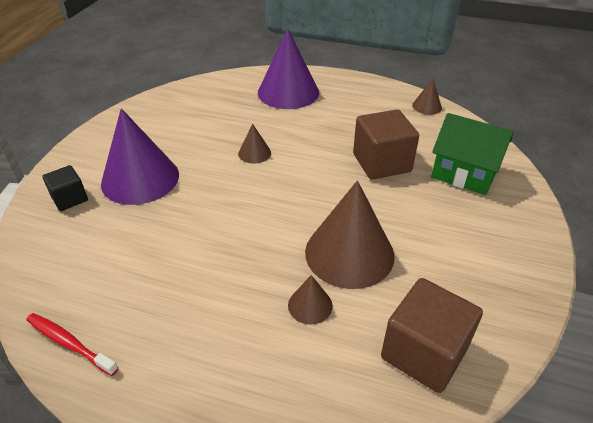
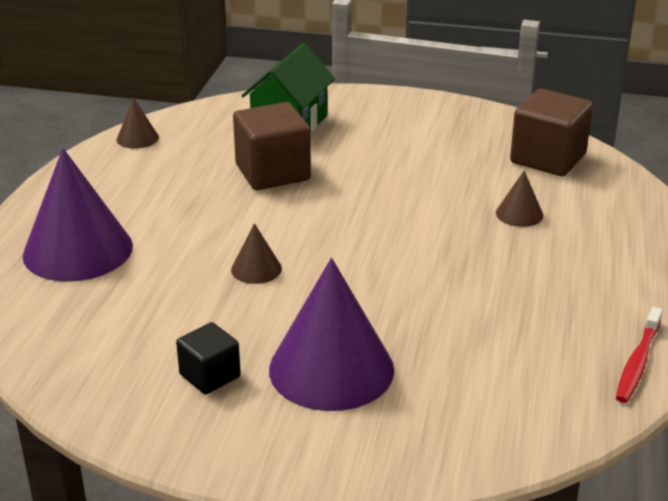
camera: 95 degrees left, 10 degrees down
(70, 199) = (393, 434): black cube -> black cube (210, 375)
(349, 253) = (439, 193): brown cone -> none

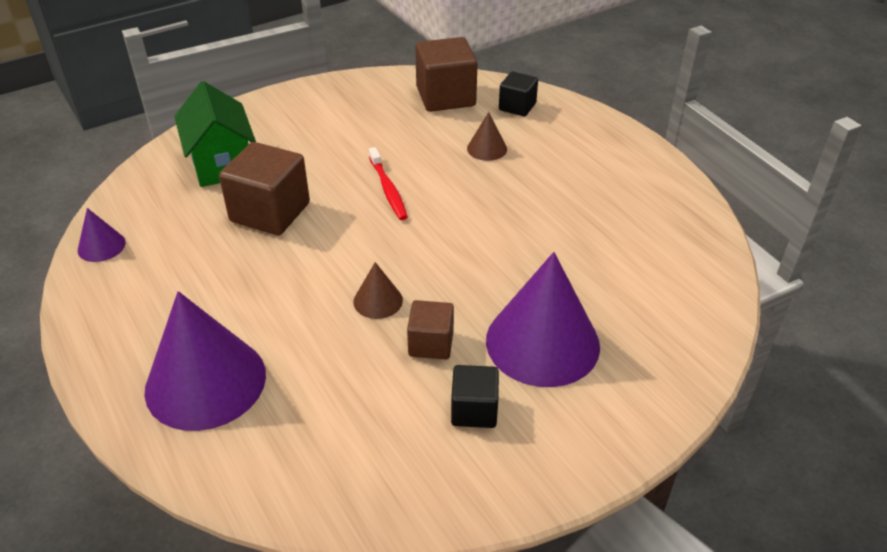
camera: 45 degrees left, 10 degrees up
(137, 138) = (101, 246): brown cone -> purple cone
(248, 317) = (431, 343): none -> brown cube
(605, 196) = (517, 107): none -> black cube
(637, 362) = (690, 213): red toothbrush -> red toothbrush (388, 189)

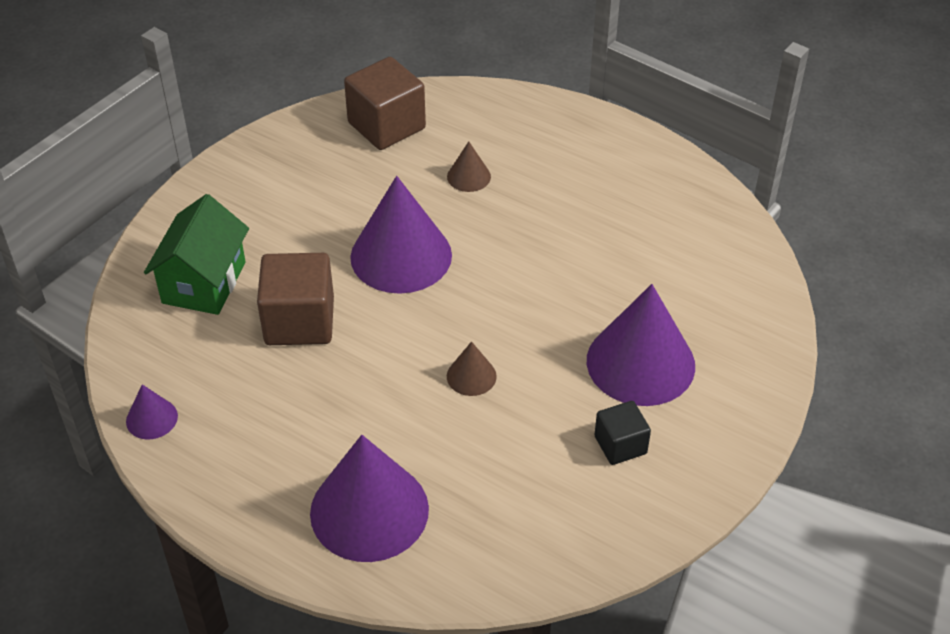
camera: 25 degrees left, 5 degrees up
(222, 163) = (204, 282): green house -> green house turned 60 degrees clockwise
(388, 189) = (401, 256): red toothbrush -> purple cone
(431, 343) = (546, 399): brown cube -> none
(517, 107) = (468, 116): black cube -> none

